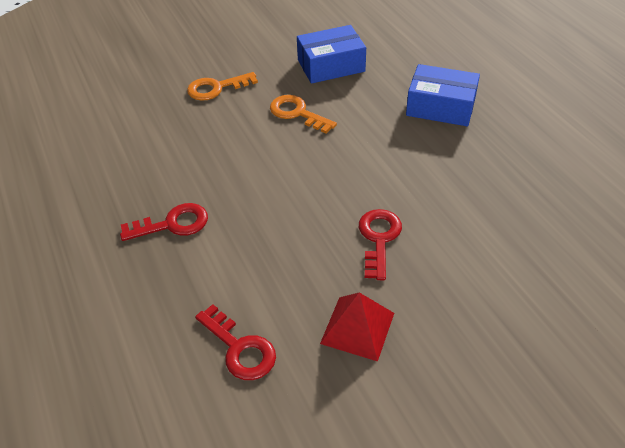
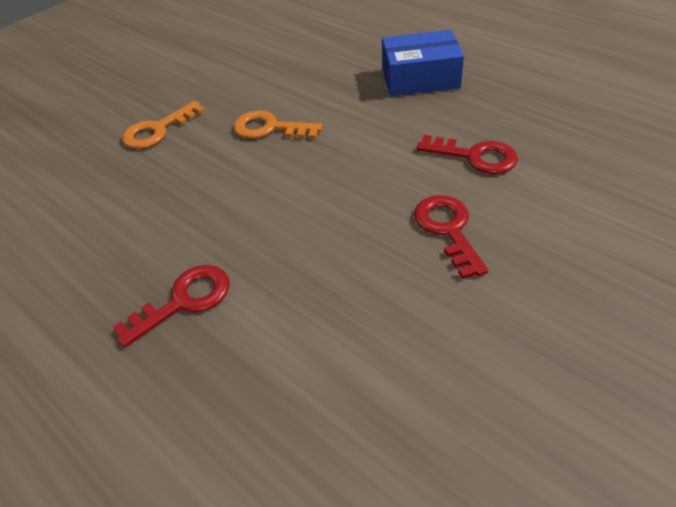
camera: 20 degrees left, 0 degrees up
(240, 348) = (366, 430): red key -> red key (475, 156)
(331, 65) = (278, 72): blue box -> none
(357, 328) = (494, 342): red pyramid -> none

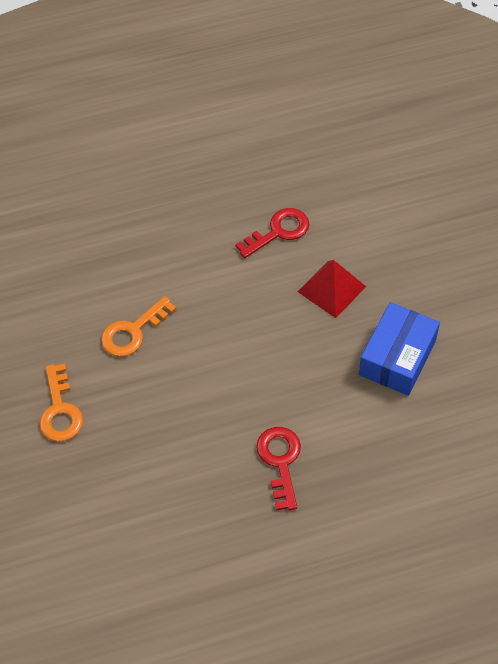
camera: 60 degrees left, 10 degrees up
(420, 78) = (160, 203): blue box -> blue box (397, 357)
(448, 229) = (331, 289): red key -> red pyramid

